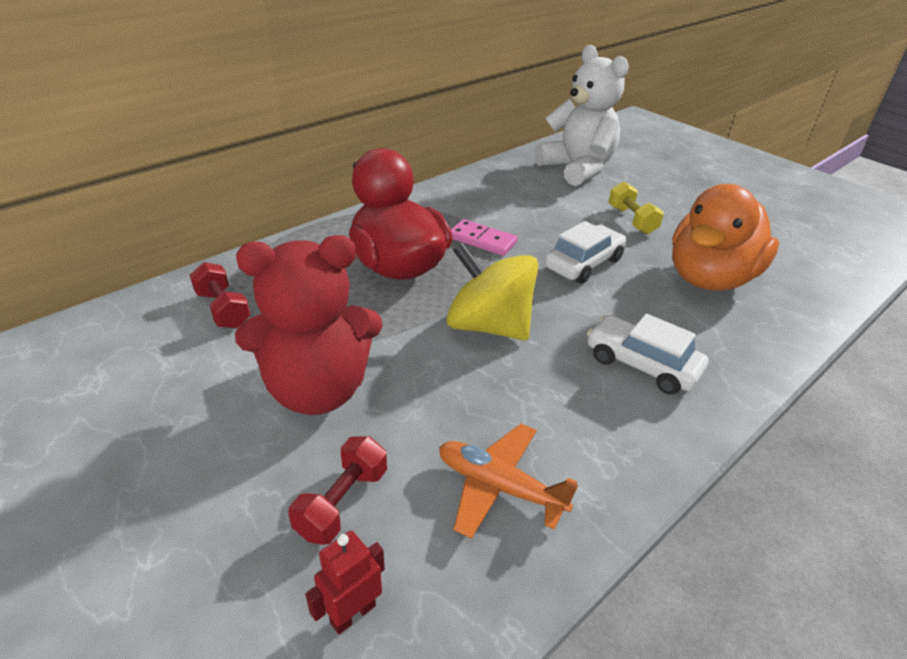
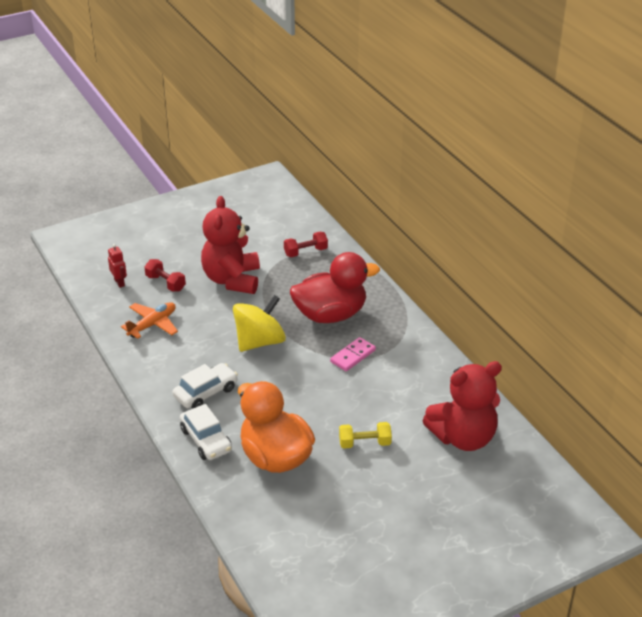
camera: 105 degrees right, 0 degrees up
(577, 169) = (463, 437): white teddy bear -> red teddy bear
(584, 264) = (311, 398): white car -> white car (206, 440)

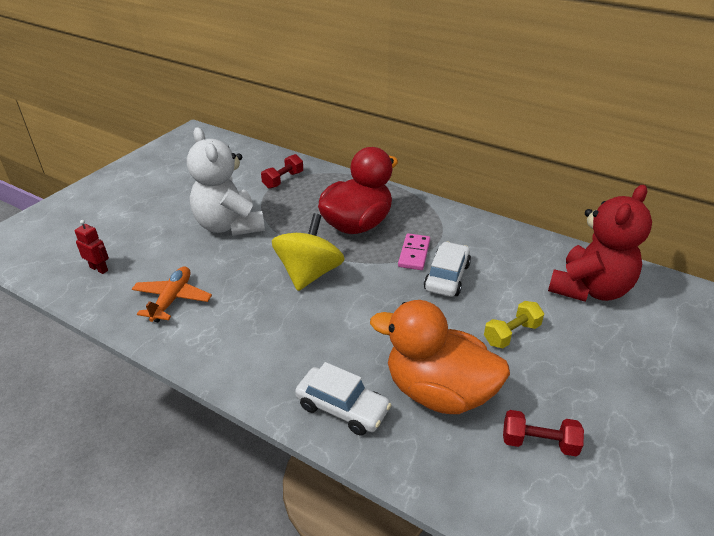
camera: 30 degrees left, 0 degrees up
(165, 283) = (156, 252): red dumbbell -> red dumbbell (539, 443)
(206, 392) = (295, 351): white car -> white car (447, 277)
(232, 280) = (229, 225): red teddy bear -> white teddy bear

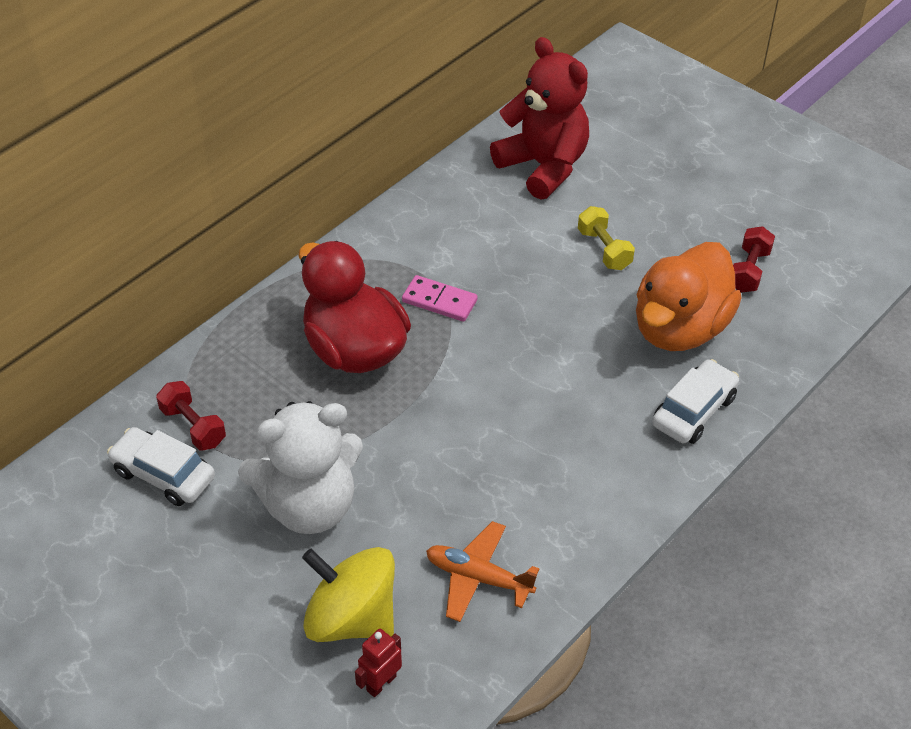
camera: 80 degrees left, 10 degrees up
(309, 274) = (456, 416): yellow spinning top -> yellow spinning top (351, 618)
(447, 277) = (495, 280): white car -> white car (163, 474)

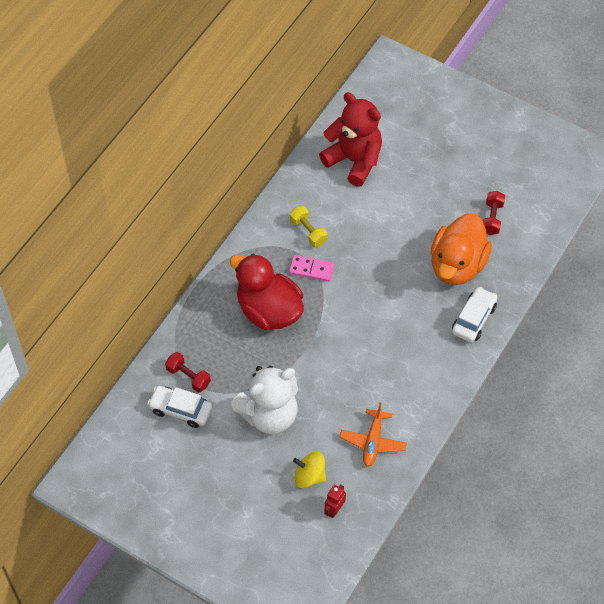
camera: 10 degrees left, 10 degrees up
(351, 618) = (309, 476): yellow spinning top -> yellow spinning top, size x0.64
(478, 578) = (373, 441): orange plane -> orange plane turned 90 degrees counterclockwise
(604, 249) = (403, 217): yellow dumbbell -> yellow dumbbell (308, 232)

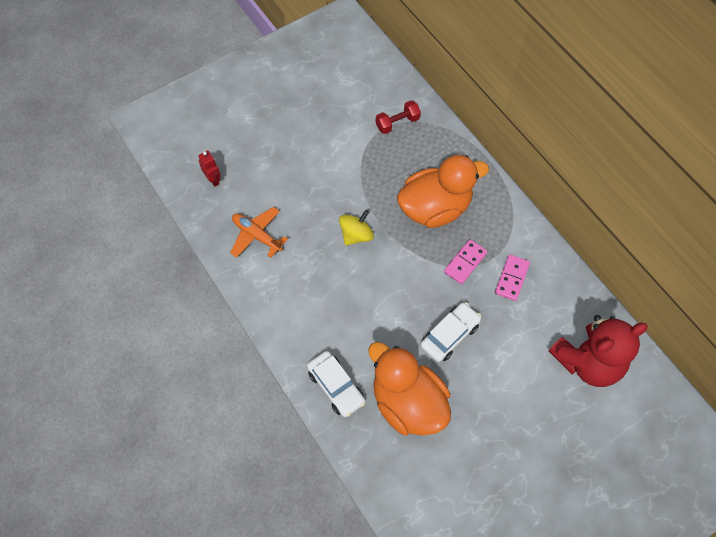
camera: 115 degrees right, 5 degrees up
(180, 410) = (368, 107): white car -> white car (449, 335)
(268, 311) = (435, 208): red duck -> orange duck
(269, 415) = (328, 167): white teddy bear -> none
(308, 232) = (511, 278): yellow dumbbell -> pink domino
(309, 476) = (254, 174): yellow spinning top -> yellow spinning top (356, 235)
(492, 218) = (452, 473): red dumbbell -> none

